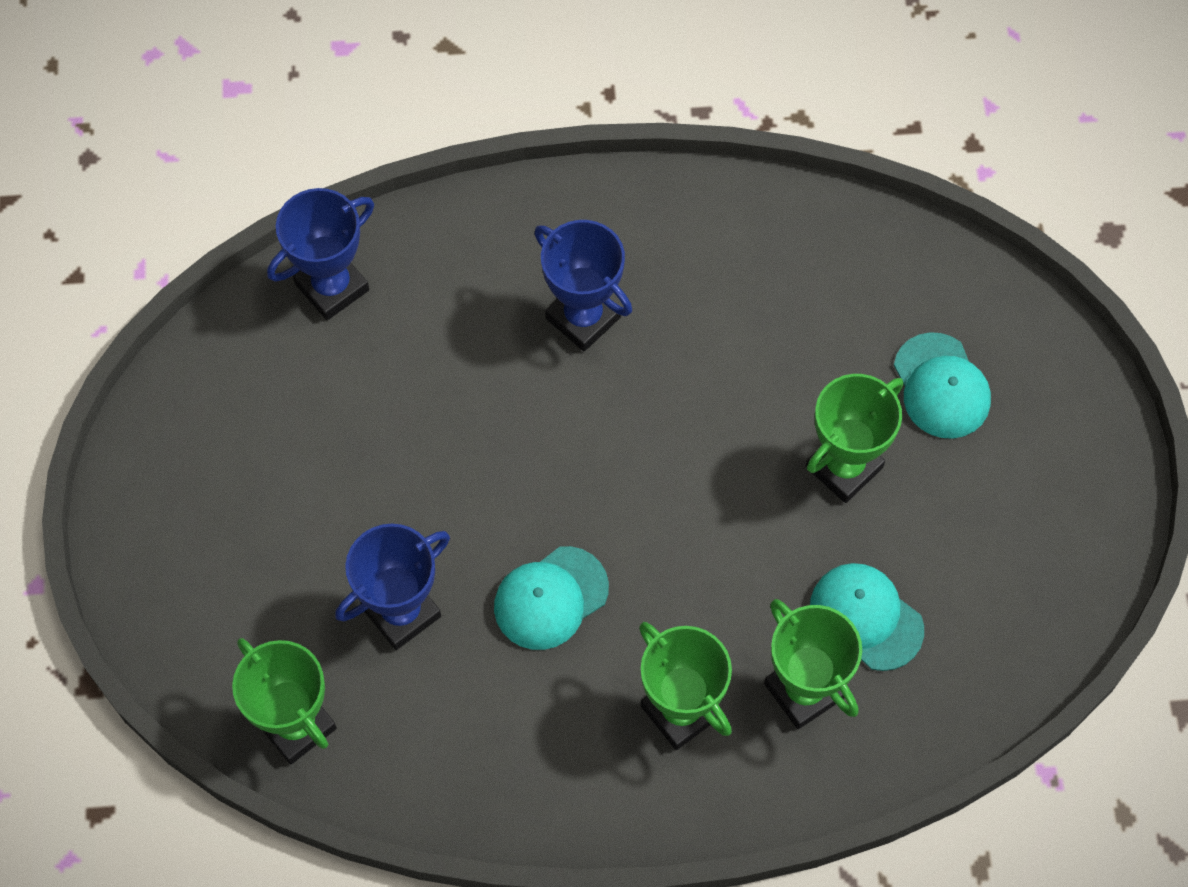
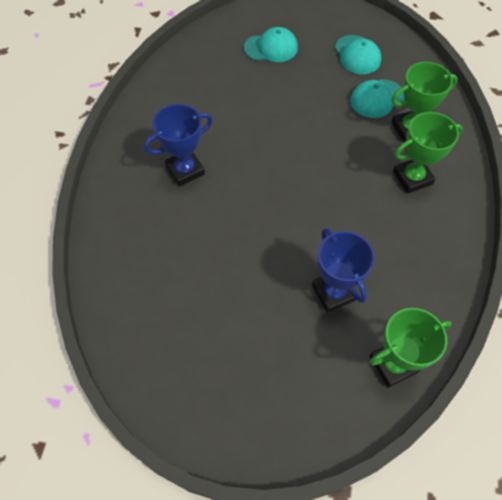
camera: 75 degrees left, 5 degrees down
(332, 287) = (117, 286): blue trophy -> none
(550, 598) = (340, 219): turquoise cap -> turquoise cap (357, 55)
(844, 467) = (300, 89): green trophy -> none

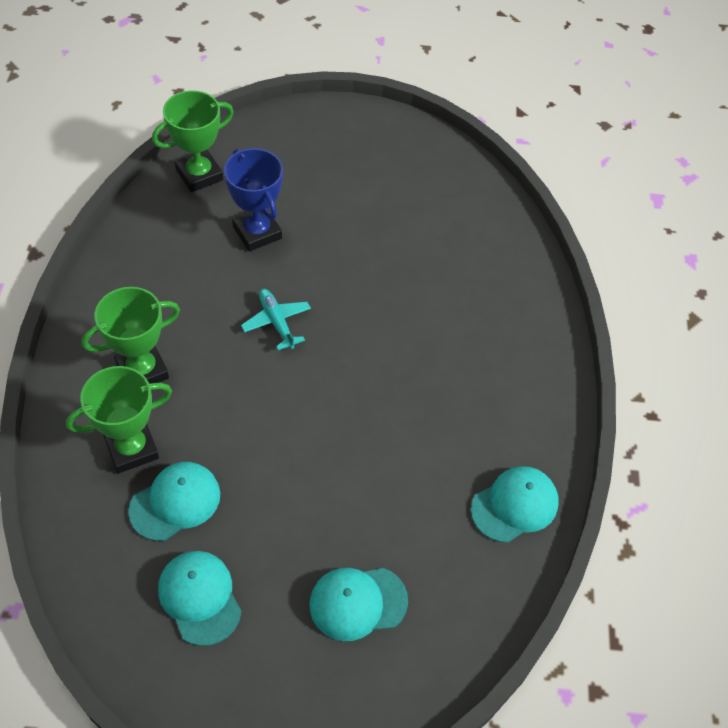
camera: 170 degrees right, 5 degrees down
(171, 85) = (514, 505): none -> turquoise cap
(185, 170) = (455, 363): blue trophy -> none
(316, 208) = (276, 322): none -> turquoise plane

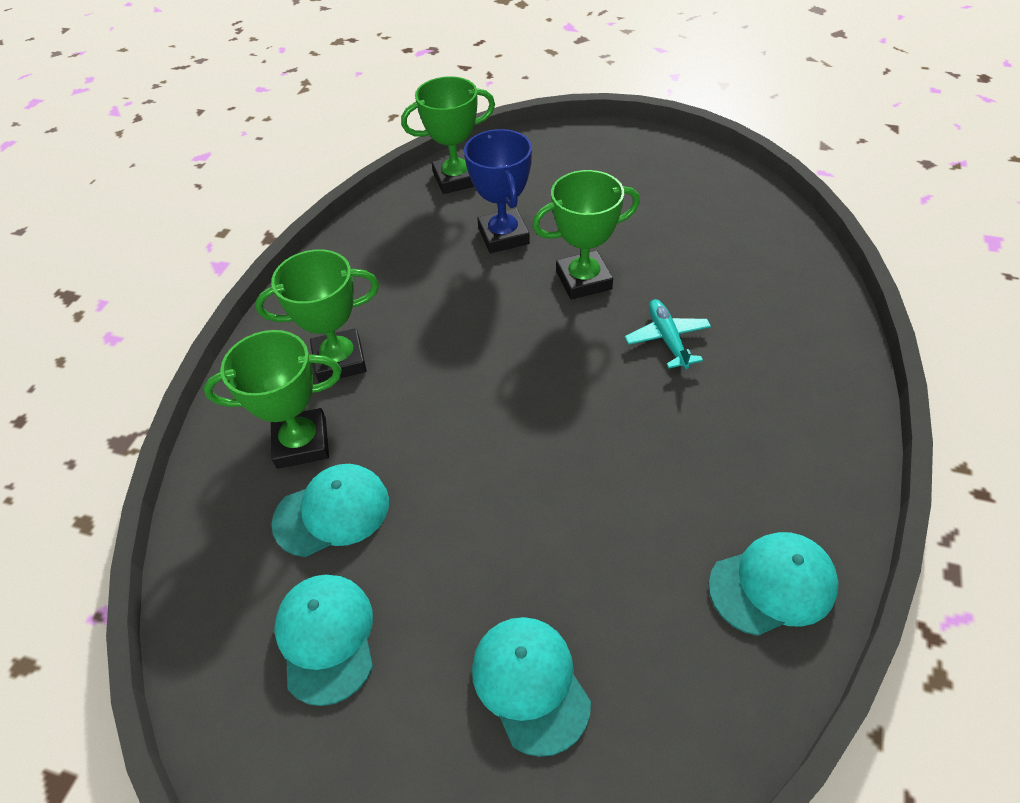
camera: 20 degrees right, 5 degrees down
(276, 322) = (503, 326): turquoise plane -> turquoise plane (667, 339)
(336, 270) = (583, 280): none -> green trophy
(357, 602) = (530, 684): turquoise cap -> turquoise cap turned 60 degrees clockwise

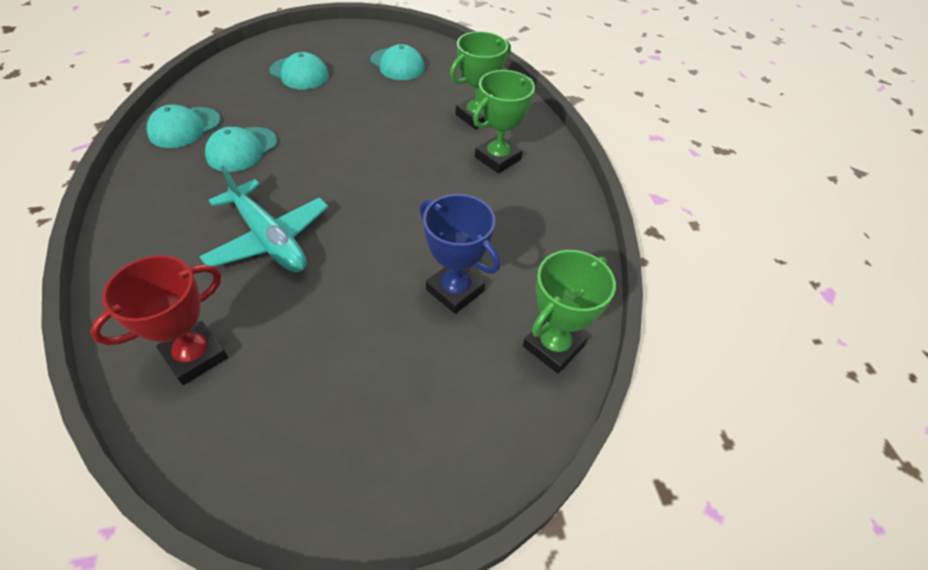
camera: 145 degrees right, 0 degrees up
(332, 512) = (432, 97): turquoise cap -> turquoise cap (242, 149)
(583, 280) = (357, 268): green trophy -> none
(667, 339) = (269, 238): turquoise plane -> turquoise plane, size x1.80
(753, 251) = (195, 356): none -> red trophy

